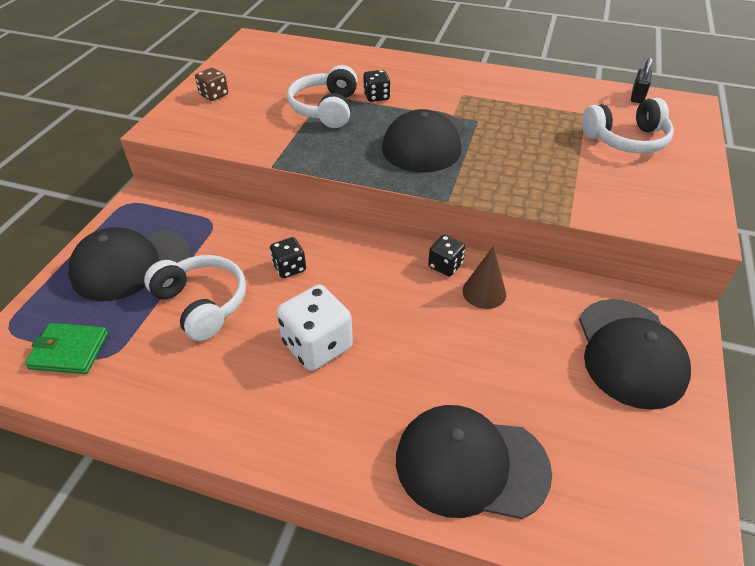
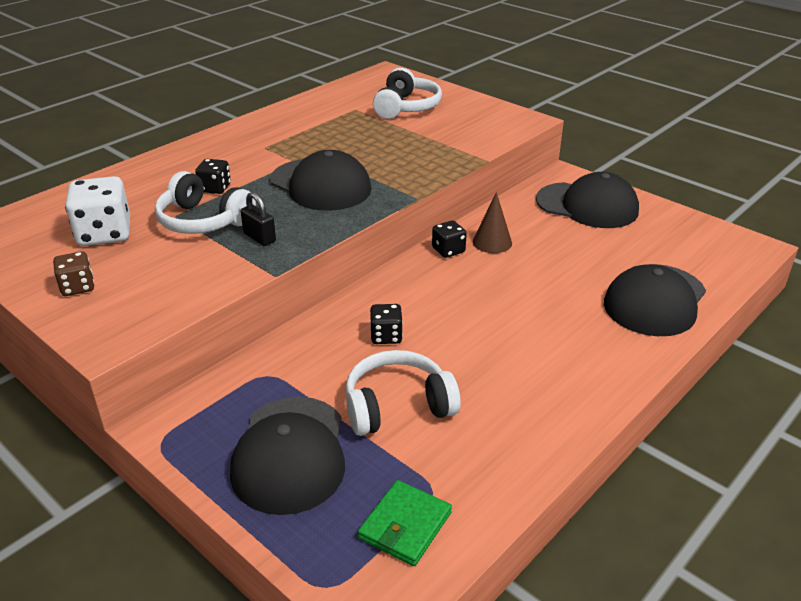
camera: 65 degrees left, 10 degrees down
(317, 345) = (500, 343): white dice -> white dice (104, 234)
(637, 96) = (355, 84): black padlock -> black padlock (259, 238)

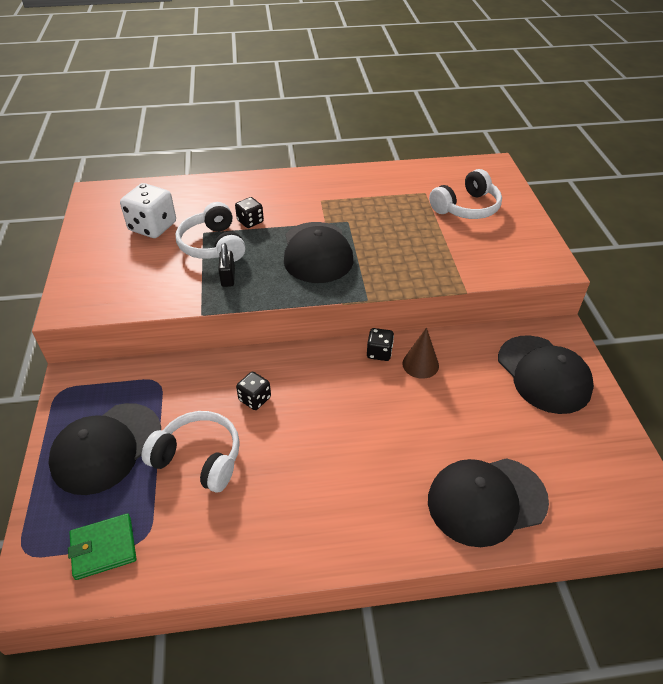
camera: 40 degrees right, 10 degrees up
(77, 287) = (97, 260): brown dice -> none

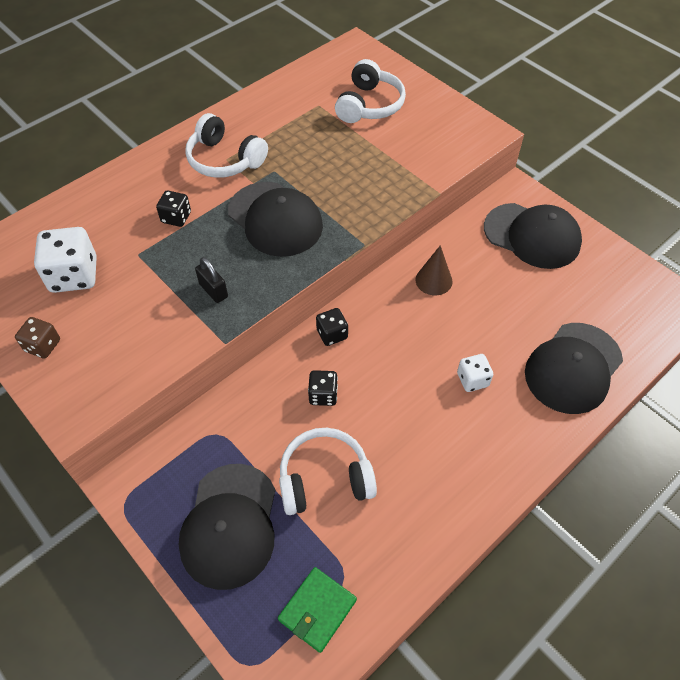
camera: 35 degrees left, 10 degrees up
(93, 258) = (43, 346): none -> brown dice
(213, 245) = (163, 263): white headphones -> white headphones (224, 160)
(379, 352) = (391, 288): black dice -> black dice (332, 334)
(383, 456) = (472, 380): none -> white dice

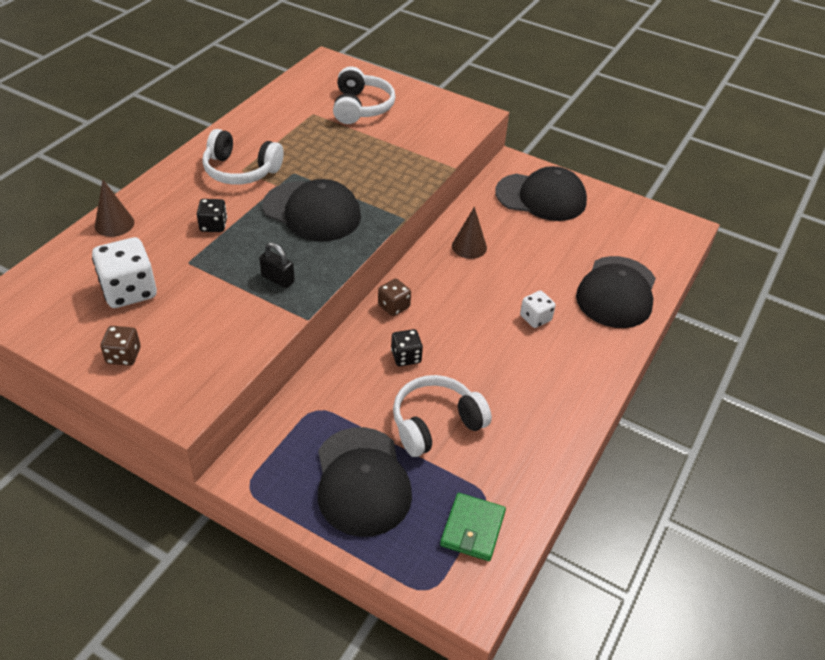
camera: 20 degrees left, 10 degrees down
(88, 199) = (114, 224): none -> brown cone
(332, 334) = (394, 306): black dice -> brown dice

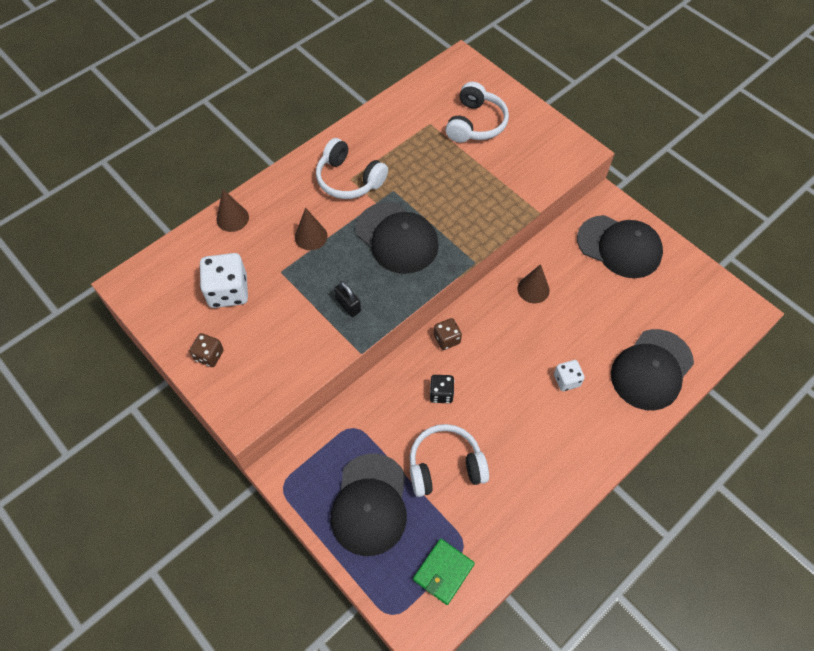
camera: 20 degrees right, 15 degrees up
(213, 225) = (311, 236): black dice -> brown cone

